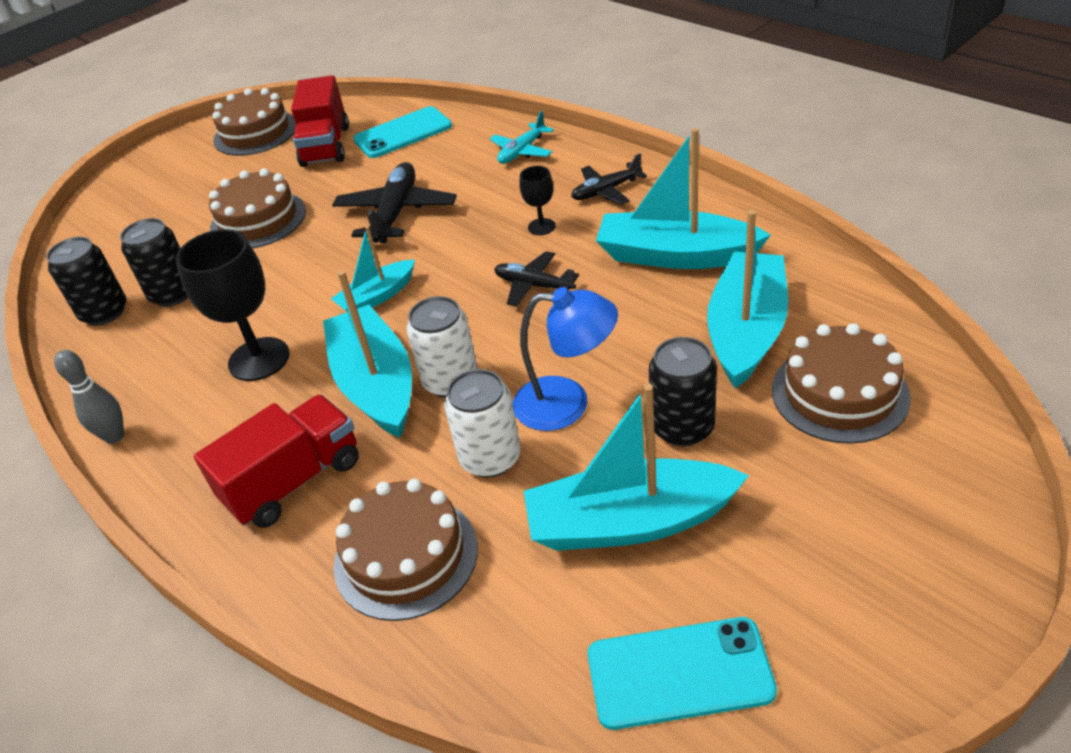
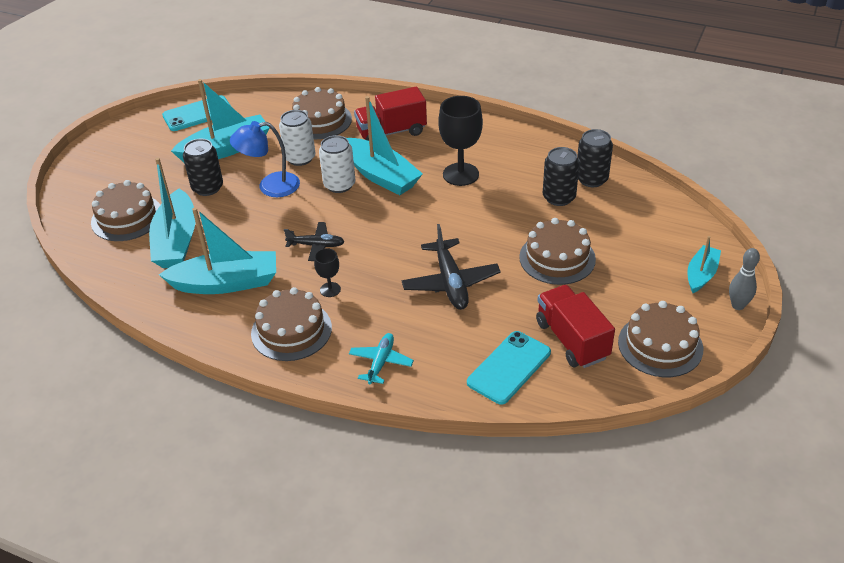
camera: 155 degrees right, 0 degrees up
(114, 436) = (503, 129): grey bowling pin -> grey bowling pin (738, 305)
(294, 481) = (391, 132): red truck -> red truck turned 45 degrees clockwise
(377, 297) = (416, 220): turquoise boat -> turquoise boat (701, 274)
(606, 191) = (291, 330): black plane -> brown cake

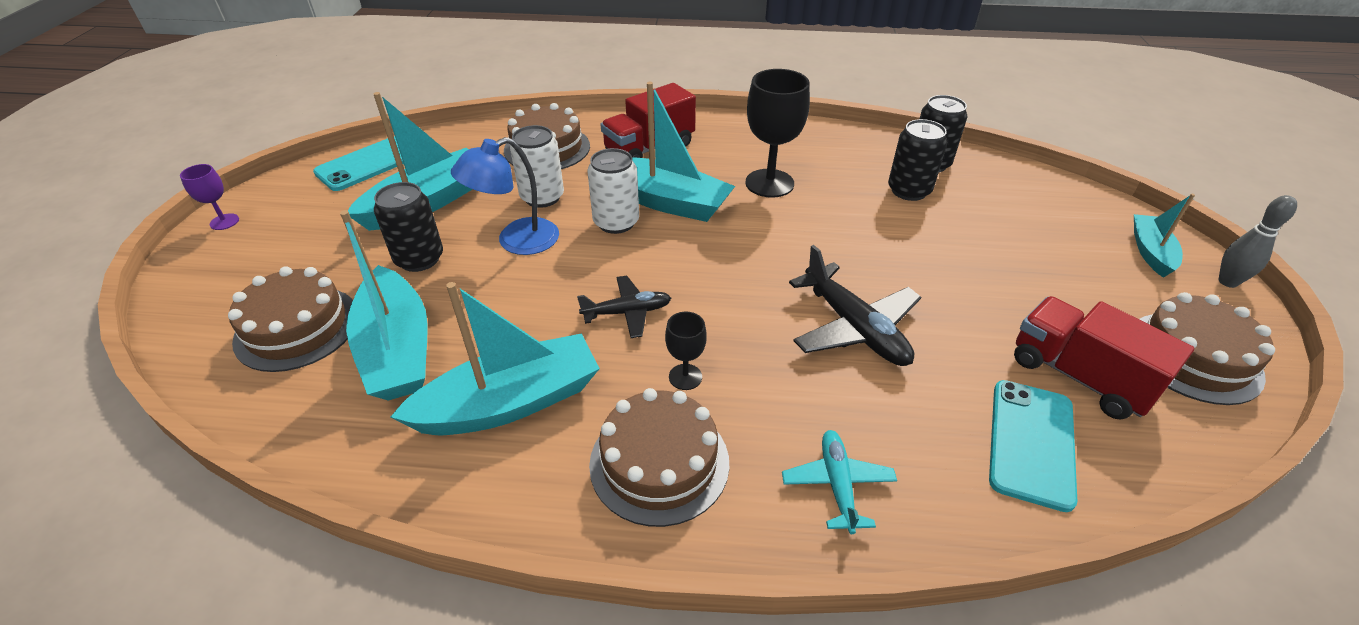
camera: 20 degrees left, 0 degrees up
(102, 142) = (224, 222): none -> purple goblet
(557, 258) = (966, 265): brown cake -> none

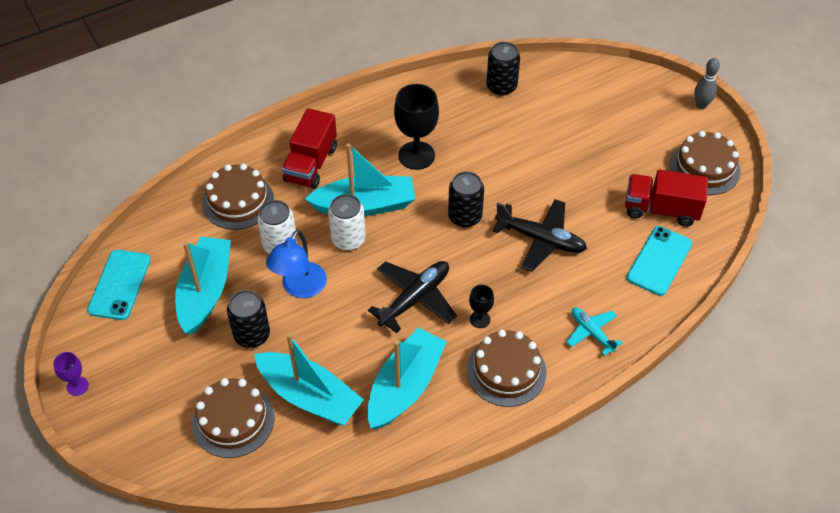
camera: 35 degrees left, 10 degrees up
(627, 312) = (415, 299): black plane -> black plane, size x1.62
(909, 190) = (504, 118): black can -> black can (465, 217)
(1031, 442) = (659, 261): turquoise phone -> turquoise phone turned 45 degrees clockwise
(1150, 252) = (657, 101): turquoise boat -> none

